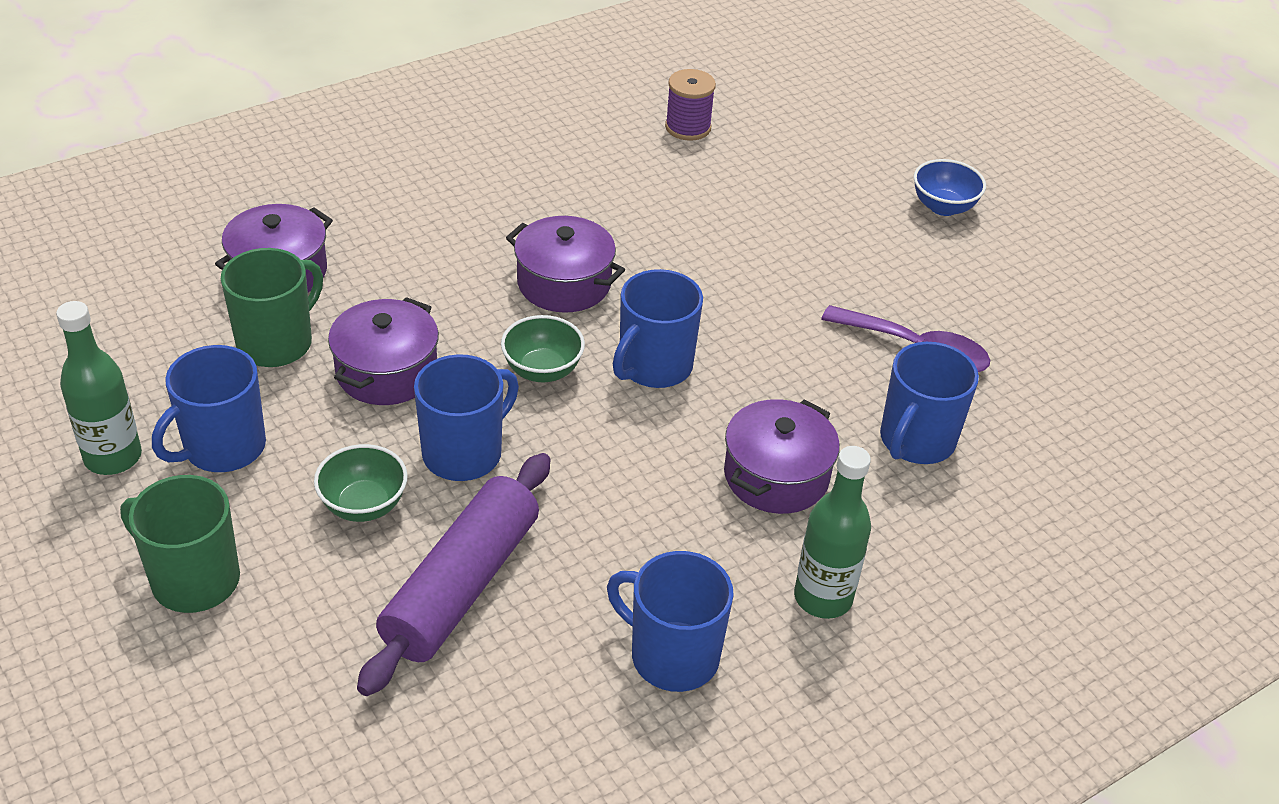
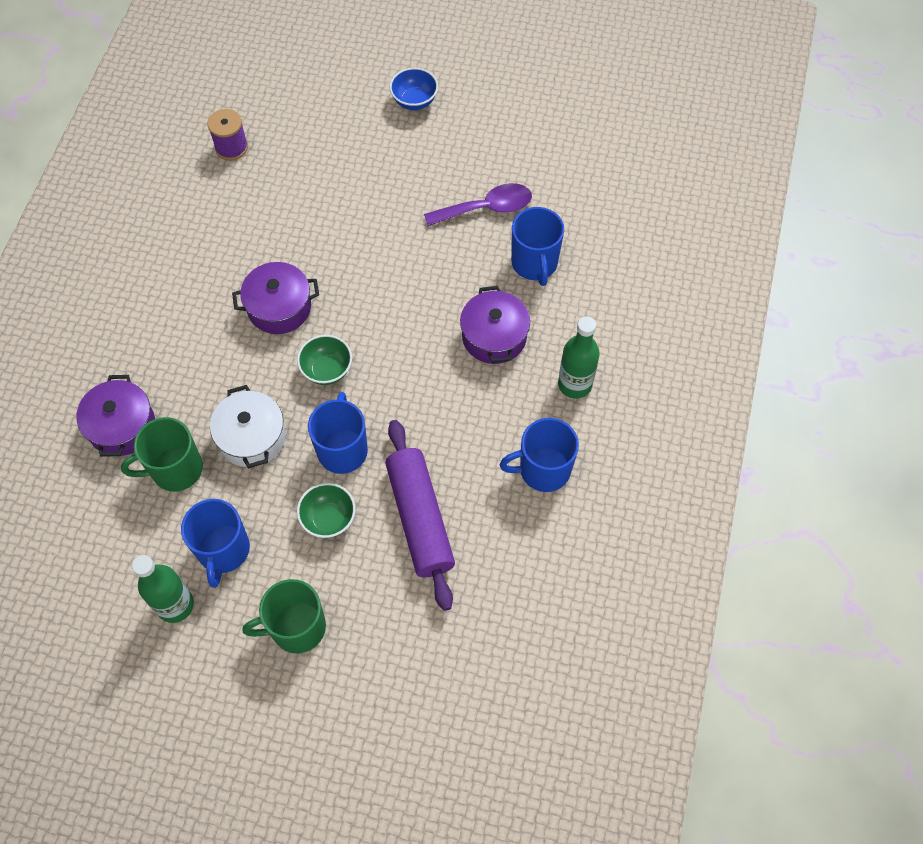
camera: 40 degrees left, 20 degrees up
(277, 343) = (175, 469): green mug -> green mug turned 105 degrees counterclockwise
(386, 371) = (252, 437): purple pot -> white pot
(654, 367) = (377, 322): blue mug -> none

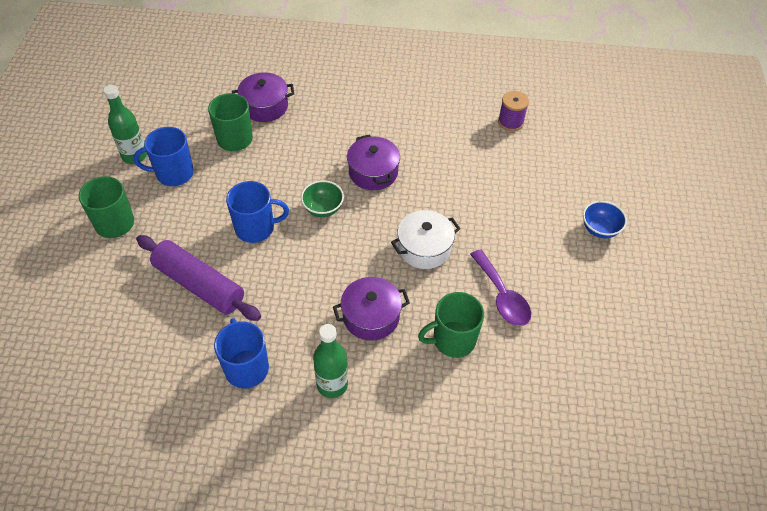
camera: 80 degrees right, 10 degrees down
(252, 437) = (262, 174): white pot -> white pot (424, 248)
(328, 519) = (198, 228): green bowl -> none
(419, 518) = (199, 285): purple rolling pin -> purple rolling pin turned 60 degrees clockwise
(534, 263) = (452, 340): blue mug -> green mug

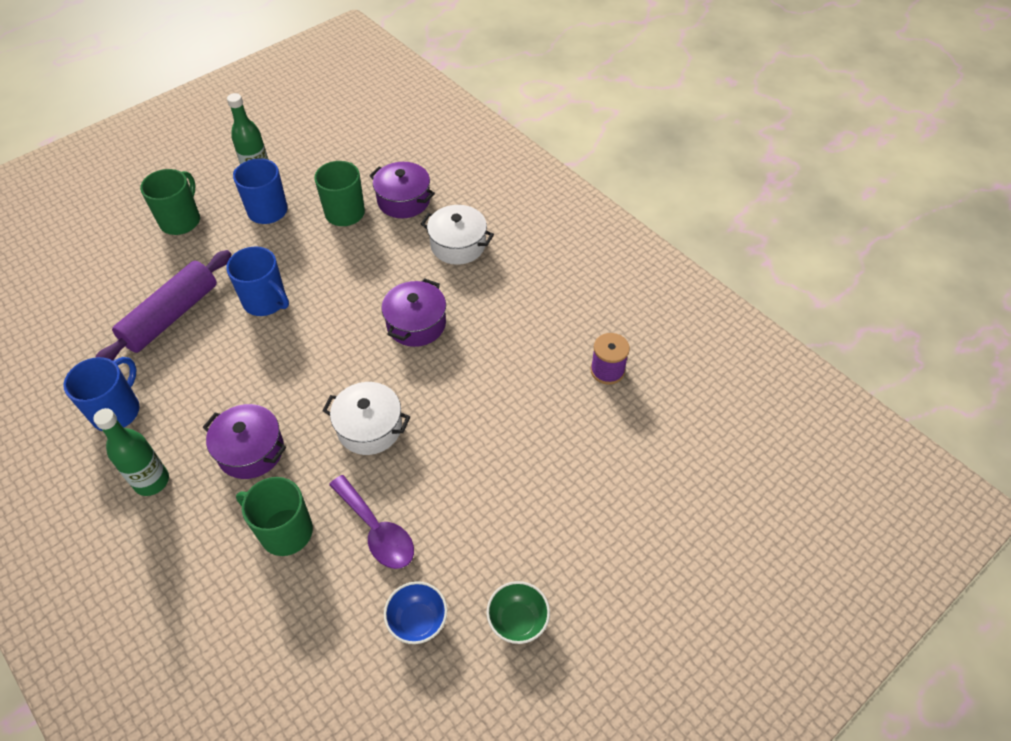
camera: 45 degrees right, 0 degrees up
(199, 285) = (171, 316): purple rolling pin -> purple rolling pin turned 45 degrees clockwise
(323, 209) = (335, 325): green bowl -> green bowl (517, 621)
(337, 110) = (458, 245): none -> white pot
(502, 296) = (377, 531): purple spoon -> purple spoon turned 60 degrees counterclockwise
(599, 229) = (556, 550): blue bowl -> blue bowl (418, 621)

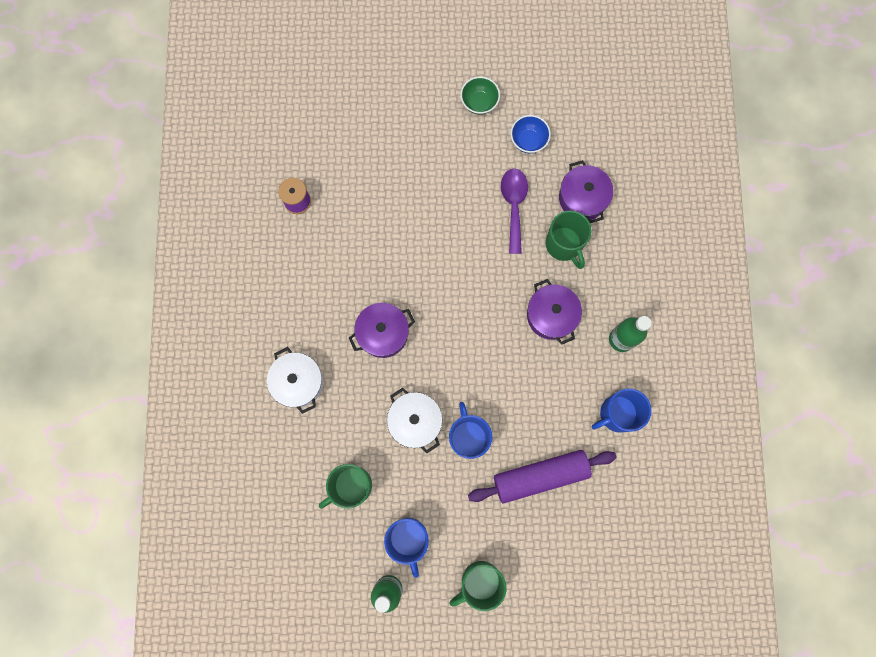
camera: 140 degrees left, 25 degrees up
(369, 428) = (471, 275): white pot -> white pot (415, 421)
(403, 200) = (299, 462): purple pot -> purple pot (582, 198)

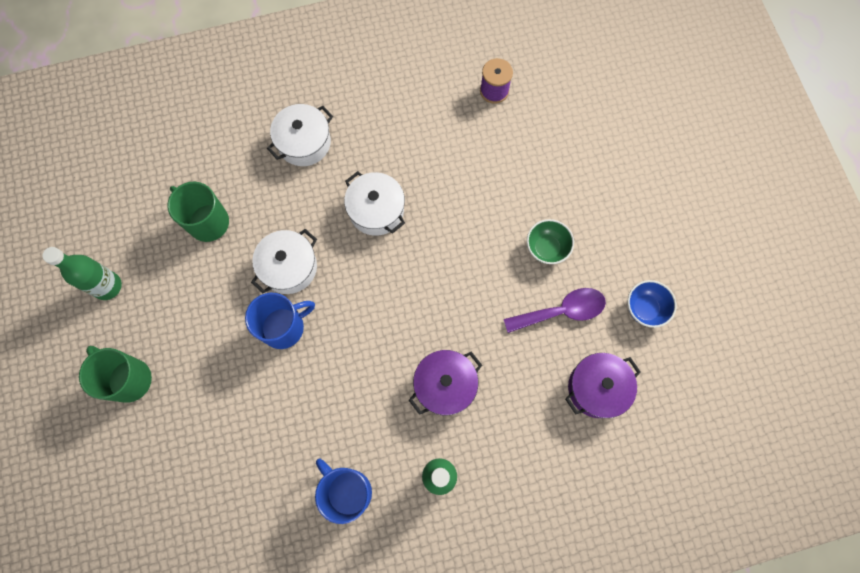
camera: 75 degrees right, 5 degrees down
(383, 333) = (376, 210): purple pot -> white pot
(408, 539) = (162, 293): blue mug -> none
(479, 103) = (670, 243): green bowl -> green bowl (546, 248)
(540, 476) = (257, 418): purple rolling pin -> none
(564, 245) = (533, 380): green mug -> none

